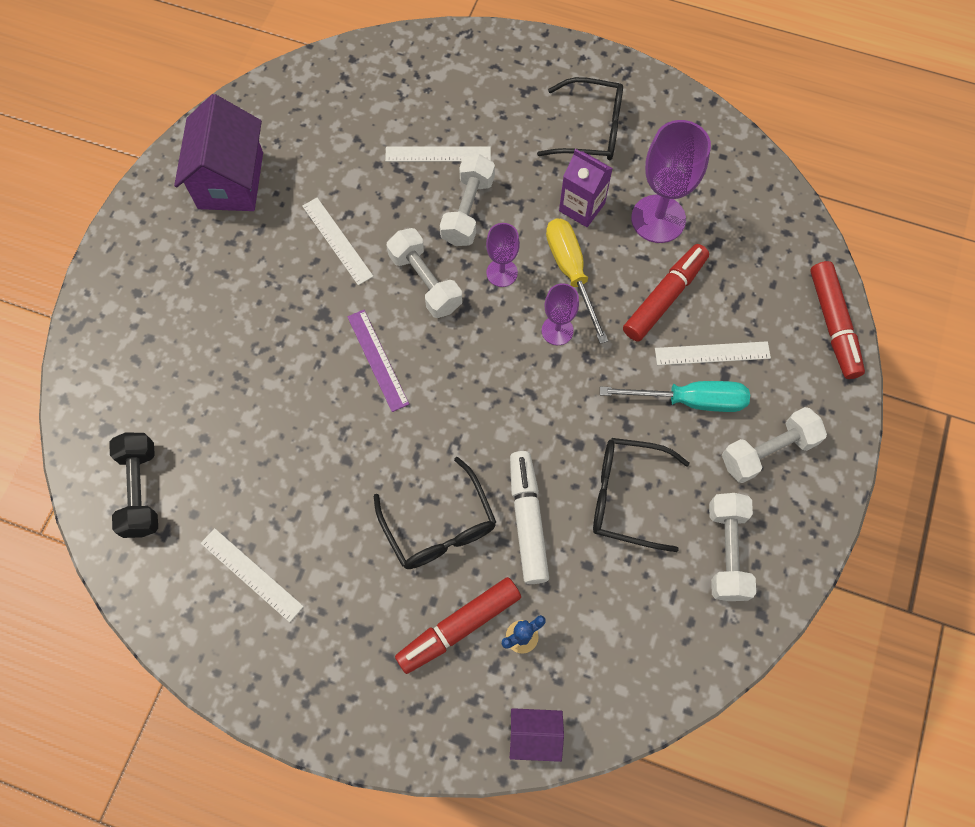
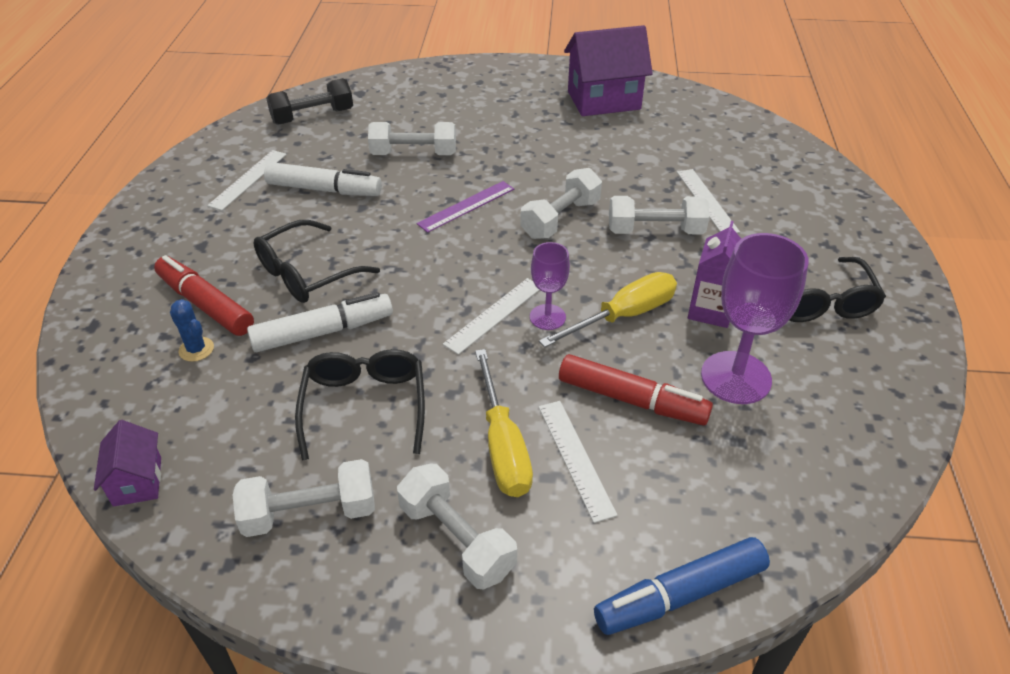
camera: 75 degrees right, 25 degrees down
(265, 392) = (414, 154): none -> white dumbbell
(301, 494) = (324, 190): none -> white marker
(337, 241) = (576, 162): white ruler -> white ruler (494, 315)
(502, 273) = (596, 266): purple goblet -> none
(534, 735) = (92, 376): purple house -> purple house (137, 481)
(690, 400) = (503, 446): turquoise screwdriver -> yellow screwdriver
(833, 325) = (680, 595): red marker -> blue marker

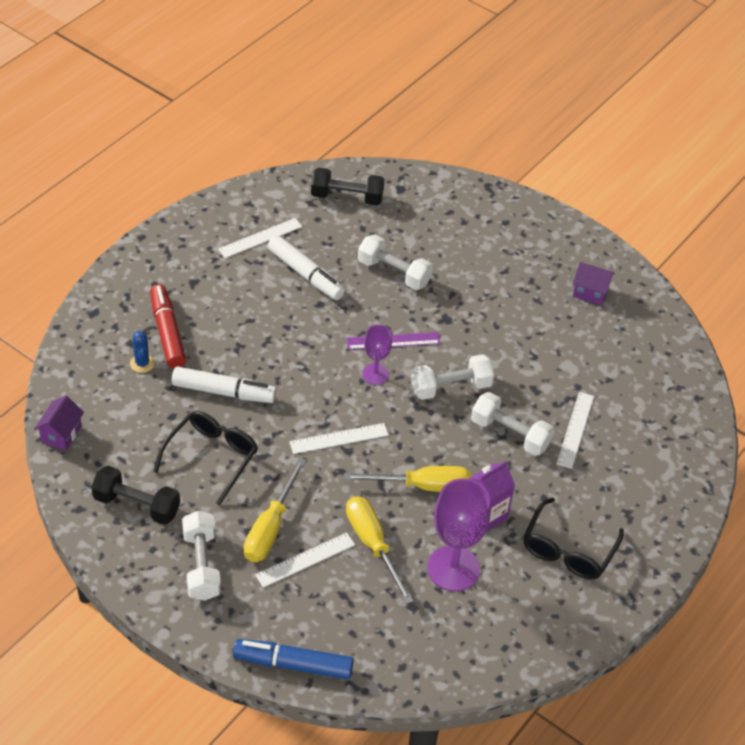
camera: 30 degrees right, 5 degrees up
(306, 274) = (244, 341): black glasses -> none
(310, 513) = (137, 505): white dumbbell -> black dumbbell
(547, 317) = (372, 459): purple goblet -> purple goblet (375, 374)
(575, 458) = (305, 559): white ruler -> white ruler turned 45 degrees clockwise
(603, 100) = (590, 292): purple house -> purple house, size x0.52
(632, 400) = (372, 544): red marker -> yellow screwdriver

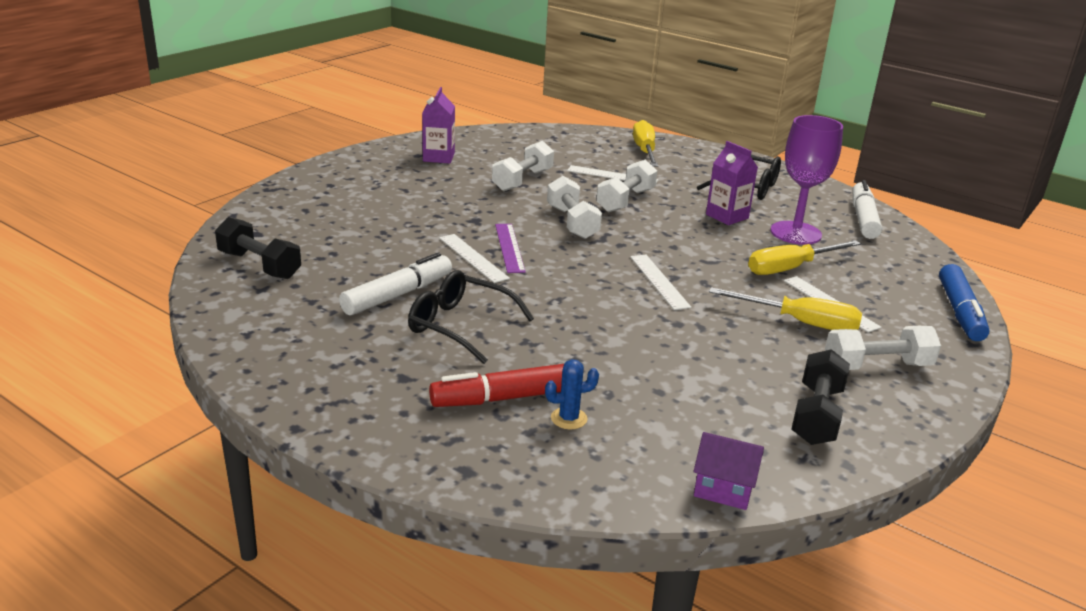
camera: 90 degrees left, 20 degrees down
(212, 457) = (716, 360): black glasses -> black glasses (460, 326)
(224, 392) = (608, 352): white marker -> white marker (863, 218)
(260, 238) = (322, 325): white ruler -> white ruler (473, 258)
(347, 197) = (259, 265): black dumbbell -> black dumbbell turned 60 degrees counterclockwise
(375, 374) = (560, 259): purple goblet -> none
(394, 273) = (401, 243): white dumbbell -> white dumbbell (523, 180)
(423, 486) = (705, 241): yellow screwdriver -> yellow screwdriver (644, 151)
(590, 292) = (438, 157): purple house -> purple carton

